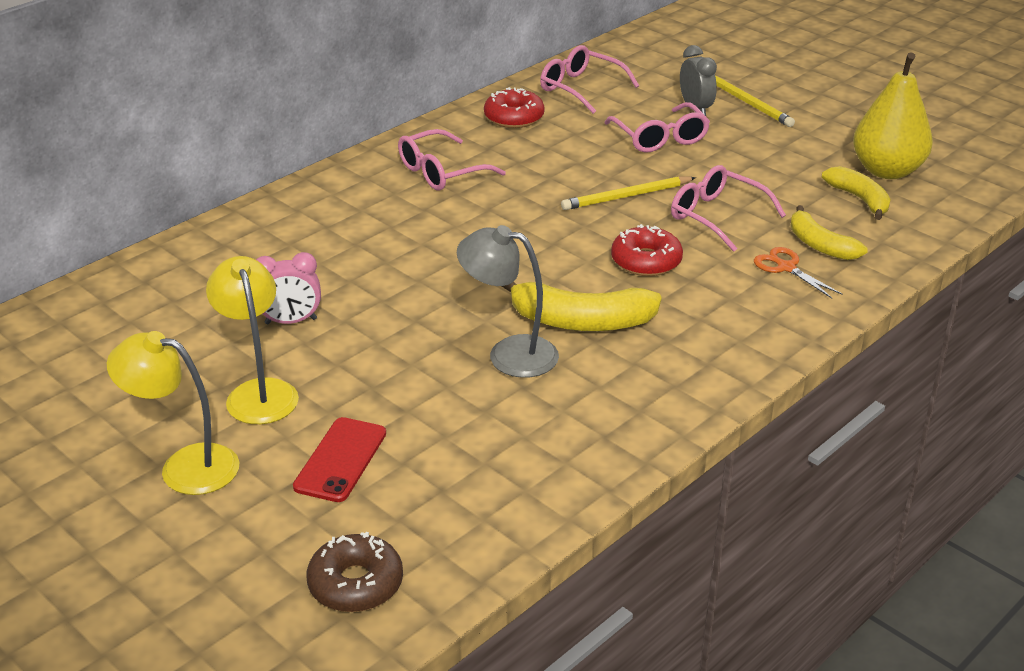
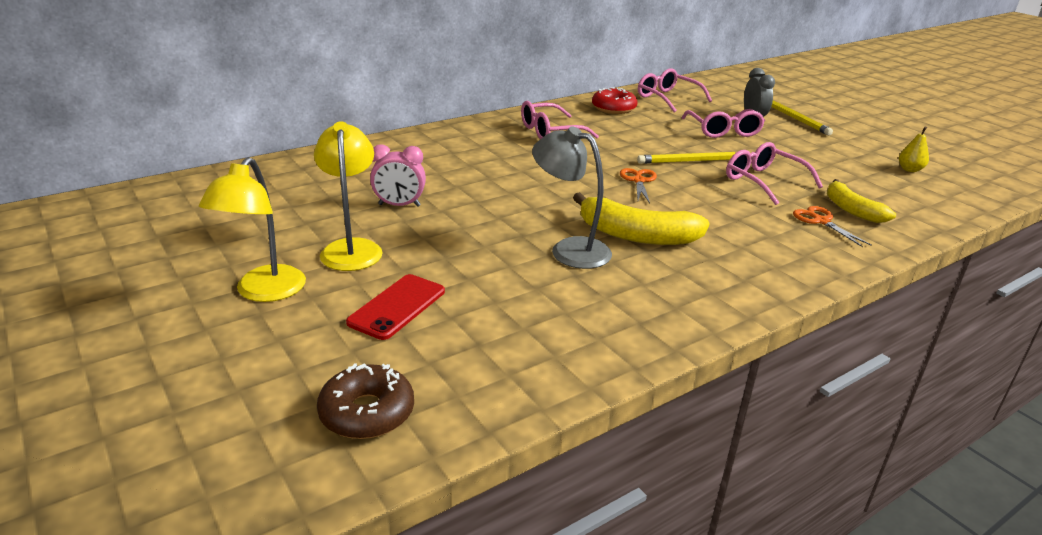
camera: 10 degrees right, 5 degrees down
(185, 466) = (264, 292): yellow lamp -> yellow lamp turned 105 degrees counterclockwise
(568, 238) = (638, 181): none -> orange scissors
(646, 261) = (700, 202): red donut -> none
(859, 199) = (886, 184): yellow banana -> none
(887, 171) = (910, 169): yellow pear -> yellow pear, size x0.43

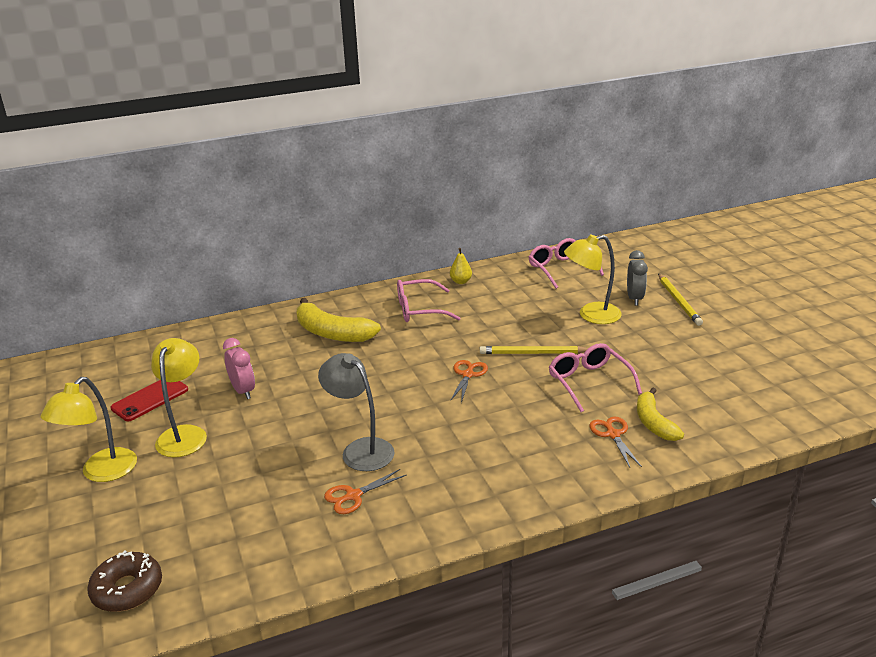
camera: 15 degrees right, 0 degrees up
(397, 307) = (192, 496): red phone -> red phone (150, 399)
(399, 205) = (243, 391): pink clock -> pink clock turned 135 degrees counterclockwise
(591, 292) = (353, 496): none -> orange scissors
(613, 108) = (498, 281): red donut -> none
(636, 235) = (428, 438): yellow banana -> yellow banana (332, 333)
(723, 131) = (591, 315): pink glasses -> yellow lamp
(910, 169) = (754, 375): yellow pear -> yellow pear (460, 281)

